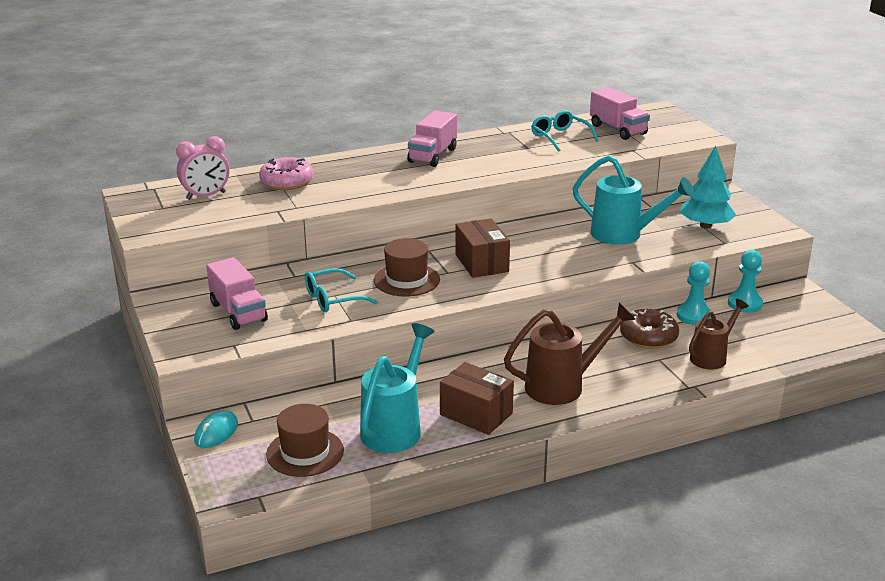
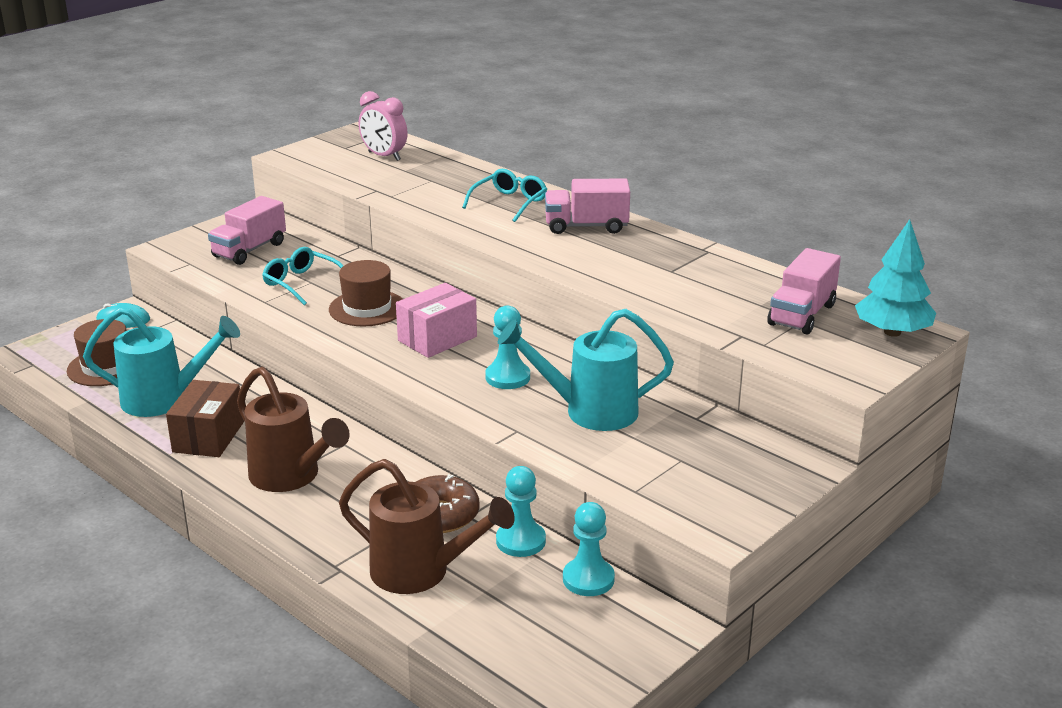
camera: 65 degrees right, 0 degrees up
(287, 182) = (446, 178): pink donut -> none
(481, 263) = (437, 338): brown box -> pink box
(559, 250) = (507, 377): none -> turquoise pawn
(560, 137) = (728, 283): turquoise glasses -> turquoise glasses (509, 203)
(624, 235) = (590, 411): turquoise watering can -> turquoise watering can turned 90 degrees clockwise
(705, 225) = (676, 467): turquoise tree -> turquoise tree (892, 332)
(711, 357) = (420, 572): brown watering can -> brown watering can, size x1.53

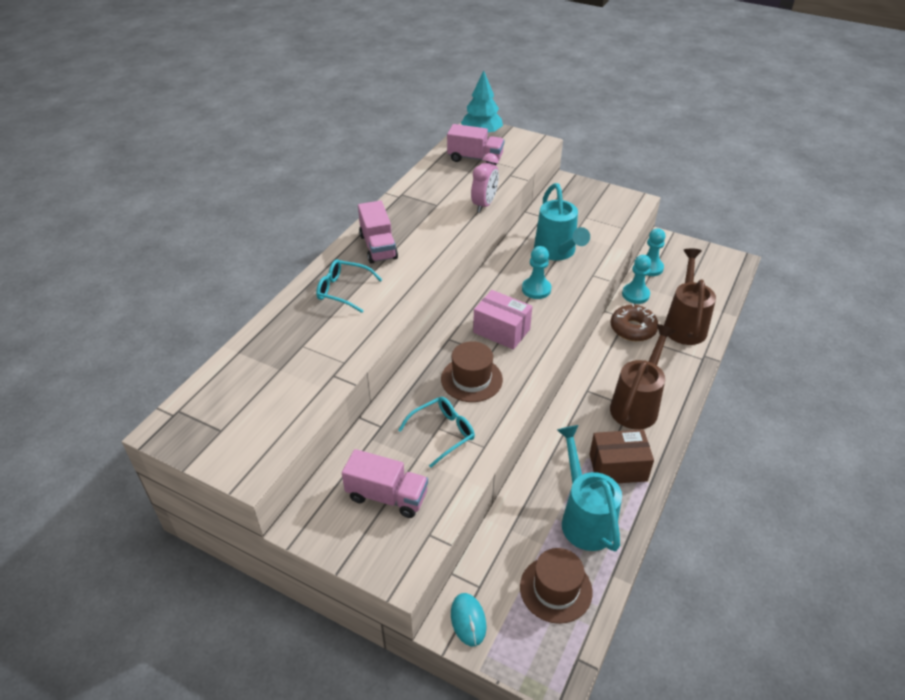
camera: 105 degrees left, 15 degrees up
(302, 283) = (443, 433): turquoise glasses -> turquoise glasses turned 150 degrees counterclockwise
(384, 156) = (244, 393): pink clock -> pink clock (484, 204)

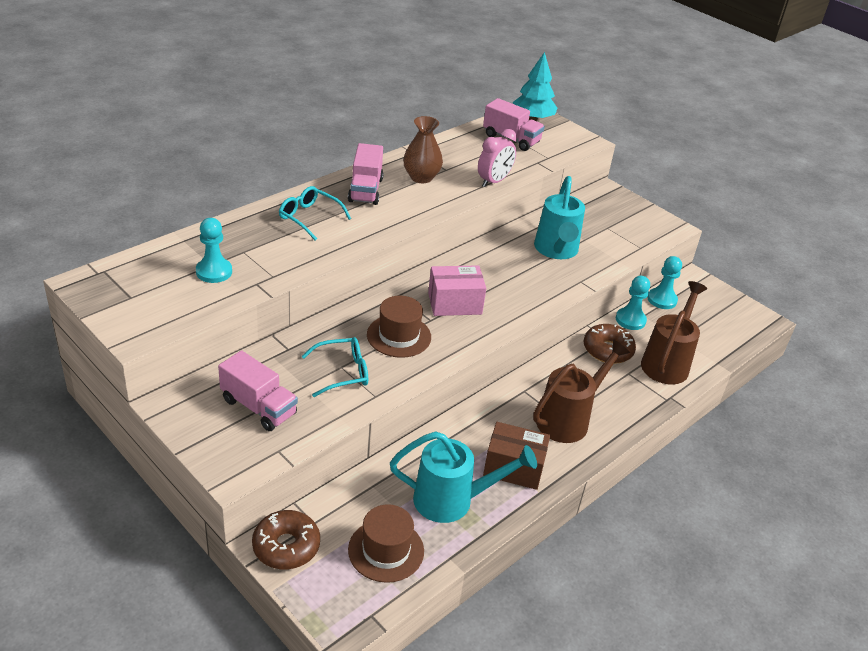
camera: 15 degrees right, 5 degrees down
(420, 219) = (421, 177): none -> brown vase
(468, 620) = (286, 546): turquoise mouse -> brown donut
(501, 331) = (454, 303): pink box -> pink box turned 60 degrees counterclockwise
(536, 289) = (513, 277): turquoise pawn -> turquoise pawn (214, 272)
(585, 518) = (452, 500): turquoise watering can -> turquoise watering can turned 90 degrees clockwise

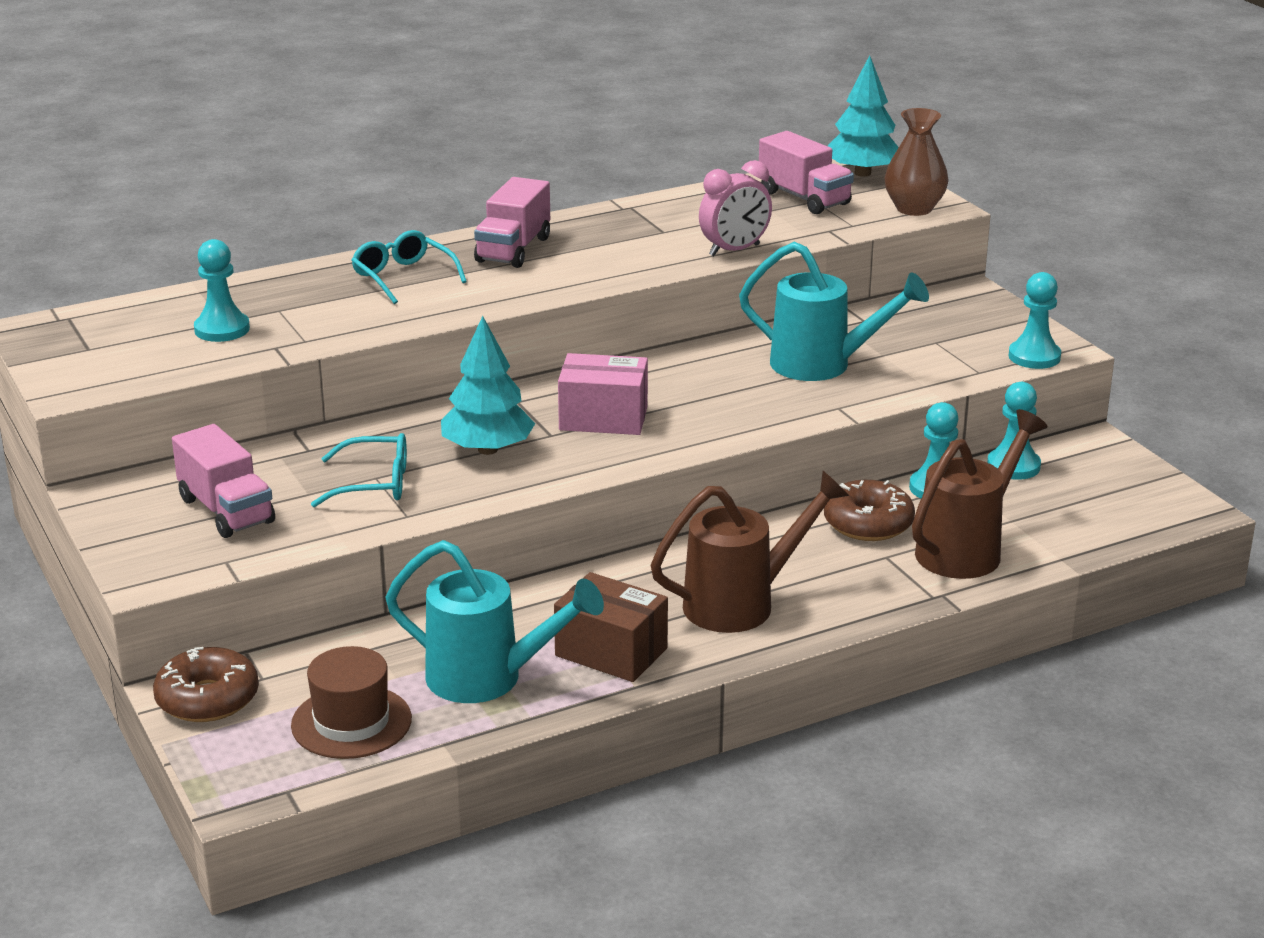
camera: 20 degrees right, 10 degrees down
(399, 336) = (488, 449): brown hat -> turquoise tree
(421, 177) = (615, 239): brown vase -> brown vase (914, 208)
(556, 250) = (822, 365): turquoise watering can -> turquoise watering can turned 90 degrees counterclockwise
(663, 234) = (1034, 357): none -> turquoise pawn

